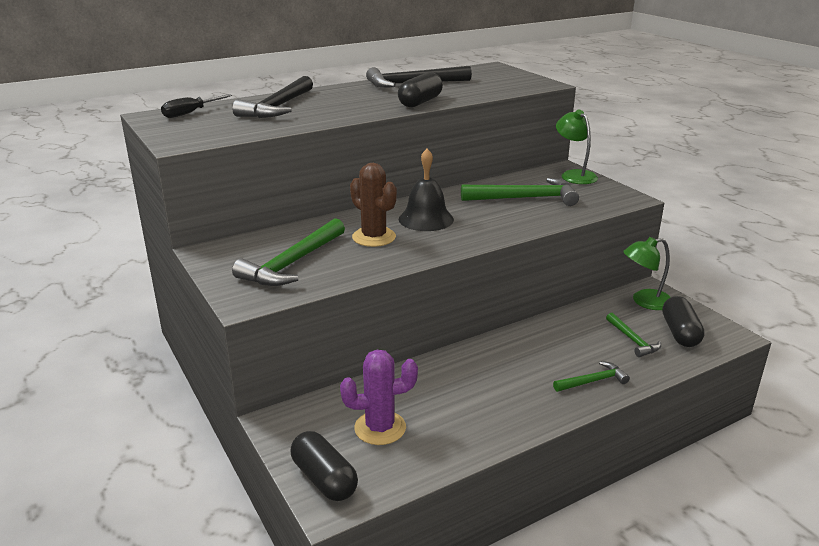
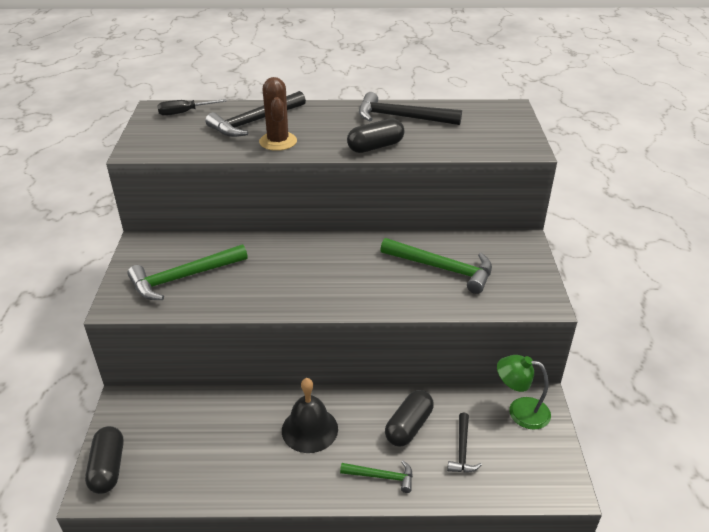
camera: 30 degrees right, 10 degrees up
(374, 237) = (268, 271): brown cactus -> brown cactus (278, 141)
(380, 428) = (181, 442): purple cactus -> none
(426, 219) = (330, 264): black bell -> black bell (309, 429)
(574, 175) = (524, 253): green lamp -> none
(633, 340) = (462, 450): green hammer -> black hammer
(680, 333) = (516, 462): black capsule -> black capsule (408, 426)

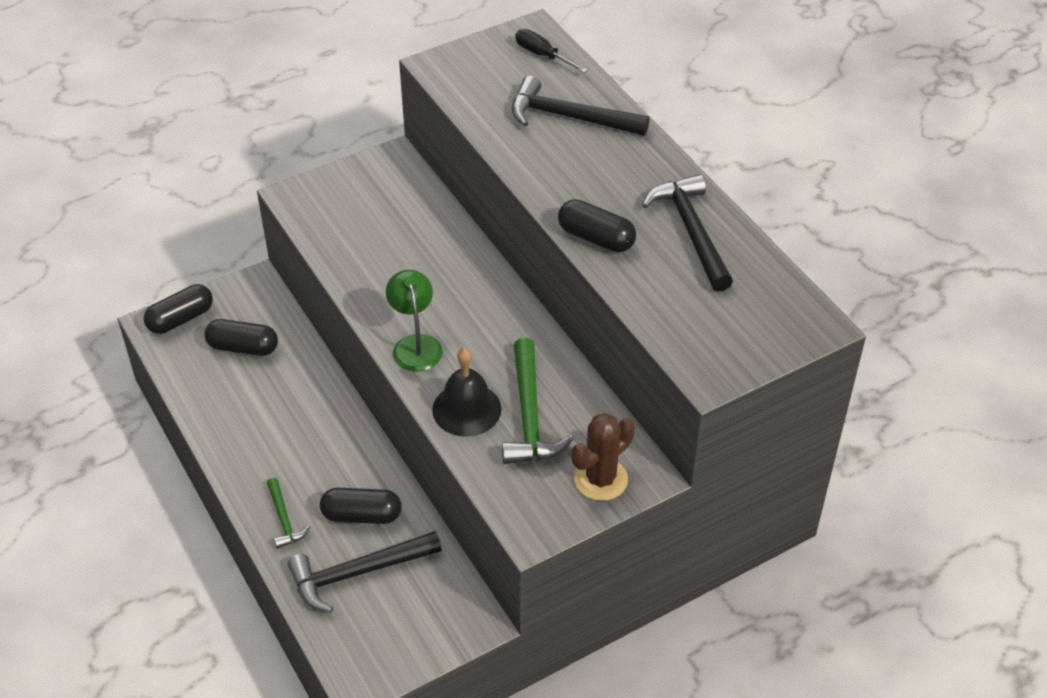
camera: 60 degrees right, 10 degrees up
(181, 436) = (243, 347): none -> black capsule
(183, 277) = (363, 218): green hammer -> none
(278, 141) = (541, 156): brown cactus -> brown cactus (600, 479)
(309, 429) = (308, 437): black bell -> black bell (466, 409)
(462, 450) = (357, 573): black hammer -> black hammer, size x1.81
(520, 411) = (446, 607): green lamp -> green lamp (415, 345)

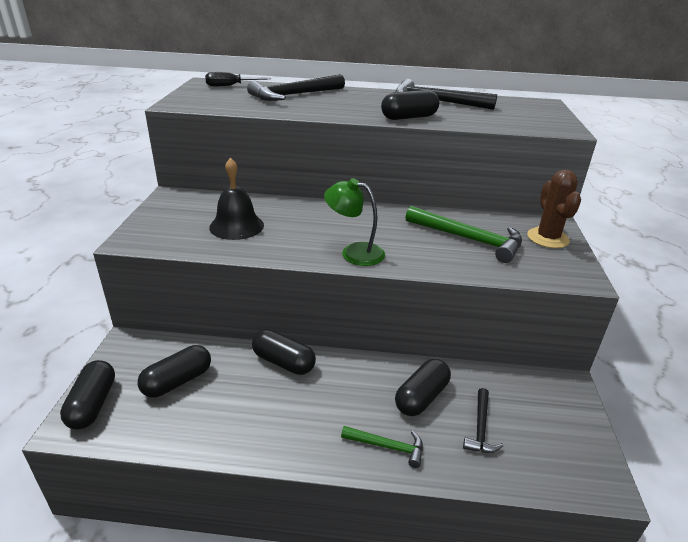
camera: 55 degrees left, 15 degrees down
(323, 397) = (284, 362): none -> black capsule
(357, 573) = (480, 428): black hammer -> black hammer, size x0.55
(466, 409) = (439, 257): black bell -> black bell (236, 226)

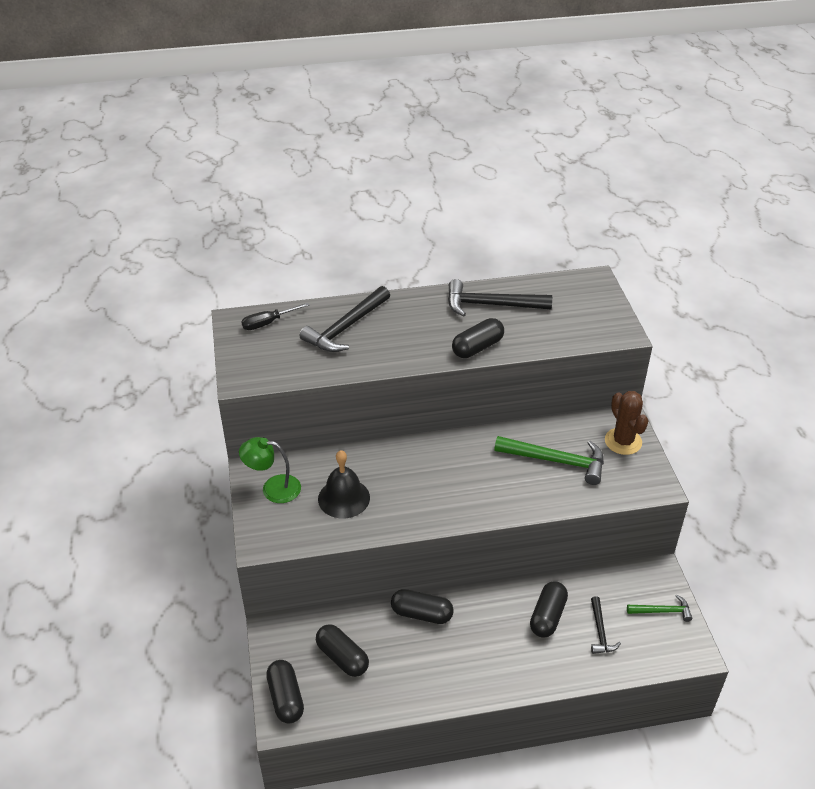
camera: 15 degrees left, 10 degrees up
(177, 381) = (342, 657): black capsule -> black capsule turned 75 degrees counterclockwise
(354, 252) = (464, 505): green lamp -> green lamp (273, 488)
(387, 446) = (536, 667): green hammer -> green hammer (662, 611)

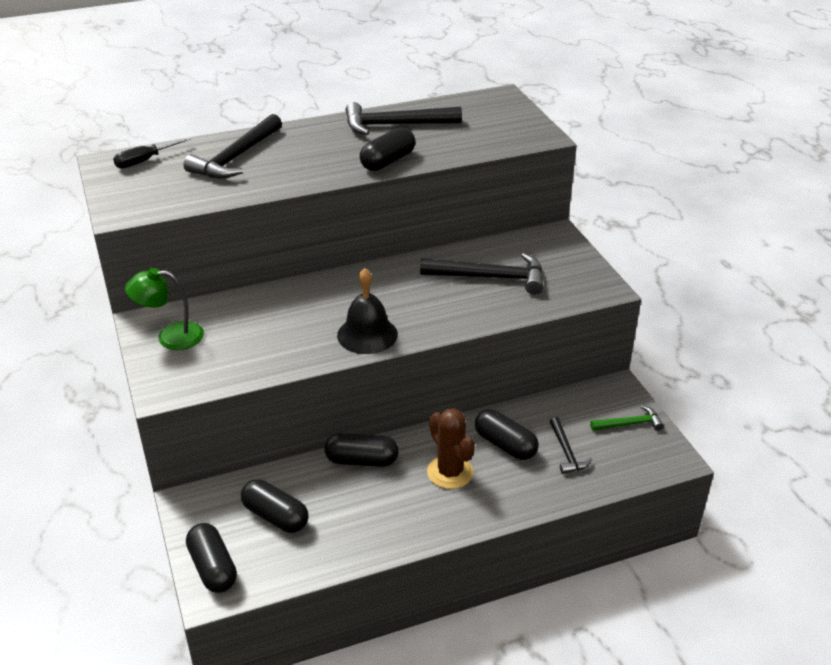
camera: 10 degrees left, 5 degrees down
(344, 498) = (256, 337): black bell -> black bell (367, 334)
(547, 616) = (505, 445): black capsule -> black capsule turned 60 degrees counterclockwise
(556, 461) = (490, 277): green hammer -> black hammer
(623, 441) = (558, 253): brown cactus -> brown cactus (450, 472)

